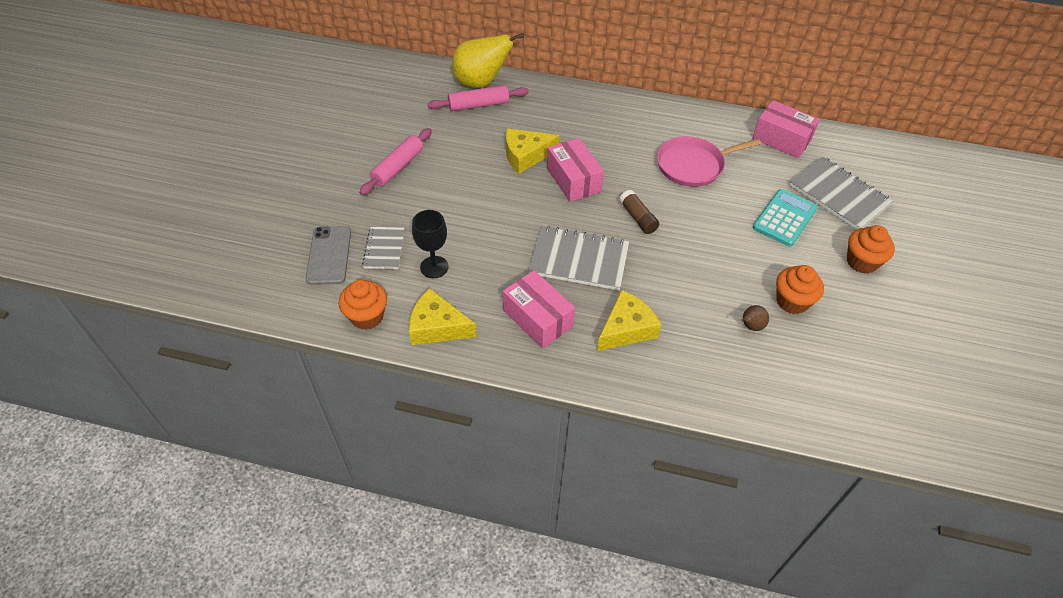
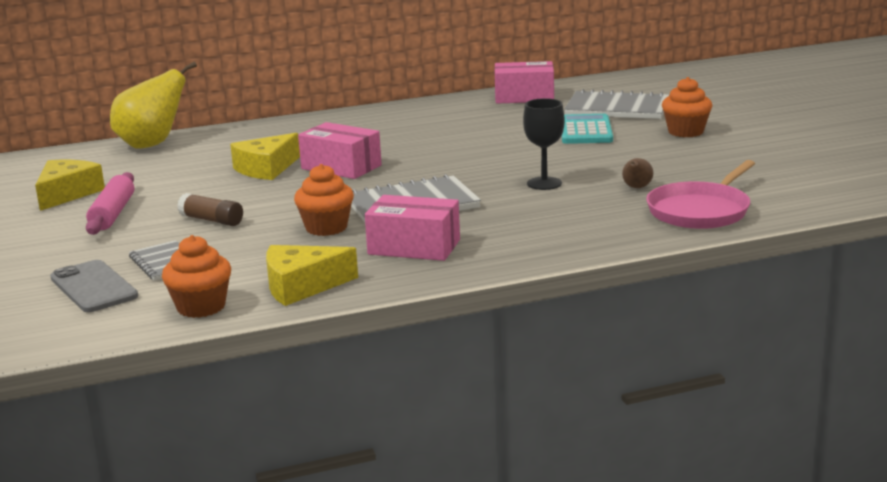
camera: 30 degrees left, 30 degrees down
(434, 267) = (246, 255): black goblet -> black goblet (544, 183)
(479, 105) = (167, 156): pink rolling pin -> none
(626, 329) = (518, 224): yellow cheese -> yellow cheese (67, 194)
(638, 218) = (441, 168): brown glue stick -> brown glue stick (211, 220)
(693, 165) = (458, 129): pink pan -> pink pan (700, 211)
(792, 301) = (655, 166): orange cupcake -> orange cupcake (326, 228)

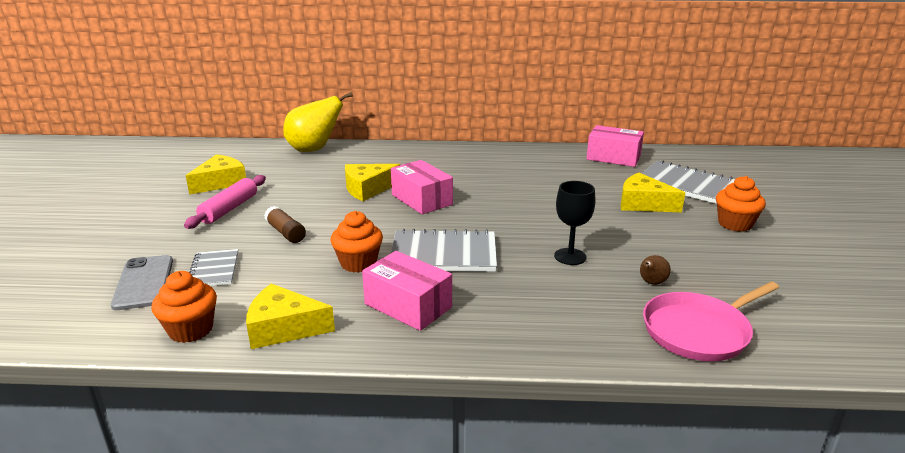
camera: 20 degrees right, 5 degrees up
(585, 131) = (643, 203): turquoise calculator -> yellow cheese

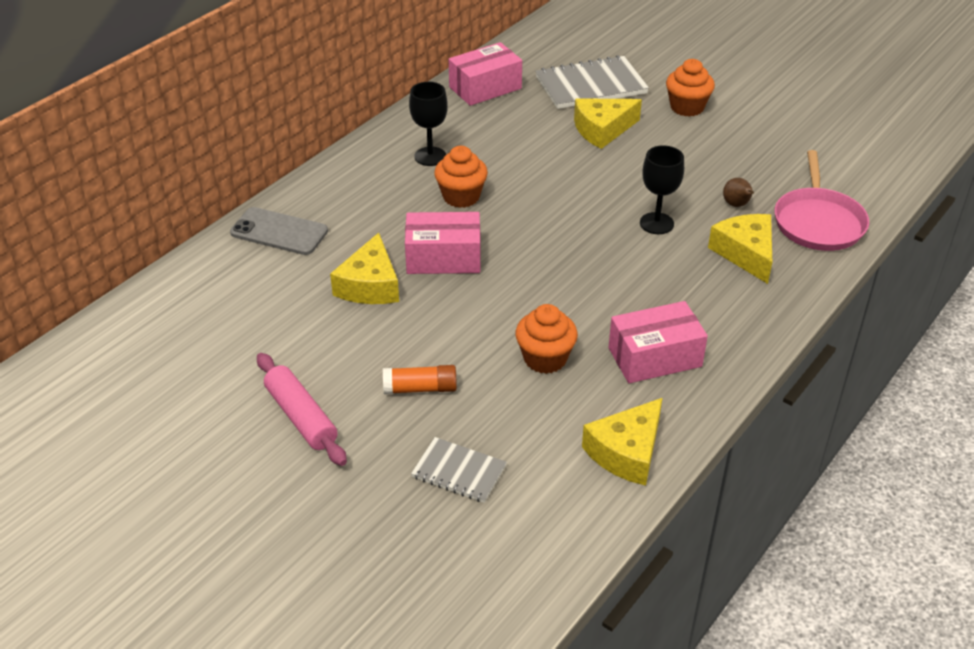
camera: 55 degrees left, 15 degrees up
(144, 282) = (436, 537): grey phone -> grey phone (279, 232)
(191, 330) = (575, 520): orange cupcake -> orange cupcake (461, 196)
(221, 183) = (202, 402): yellow cheese -> yellow cheese (746, 253)
(286, 233) = (420, 388): brown glue stick -> orange glue stick
(314, 149) = (186, 284): yellow pear -> none
(443, 254) = (580, 295): grey notebook -> none
(515, 165) = (430, 156): none -> black goblet

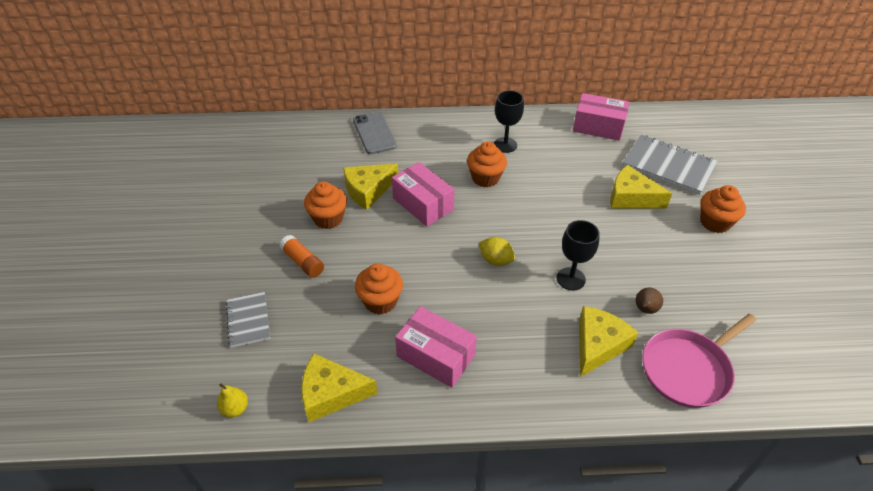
camera: 50 degrees right, 5 degrees up
(301, 417) = (239, 230): pink rolling pin -> none
(376, 337) = (328, 218): none -> orange cupcake
(573, 535) = (235, 408): none -> yellow pear
(581, 254) = (495, 260): none -> yellow lemon

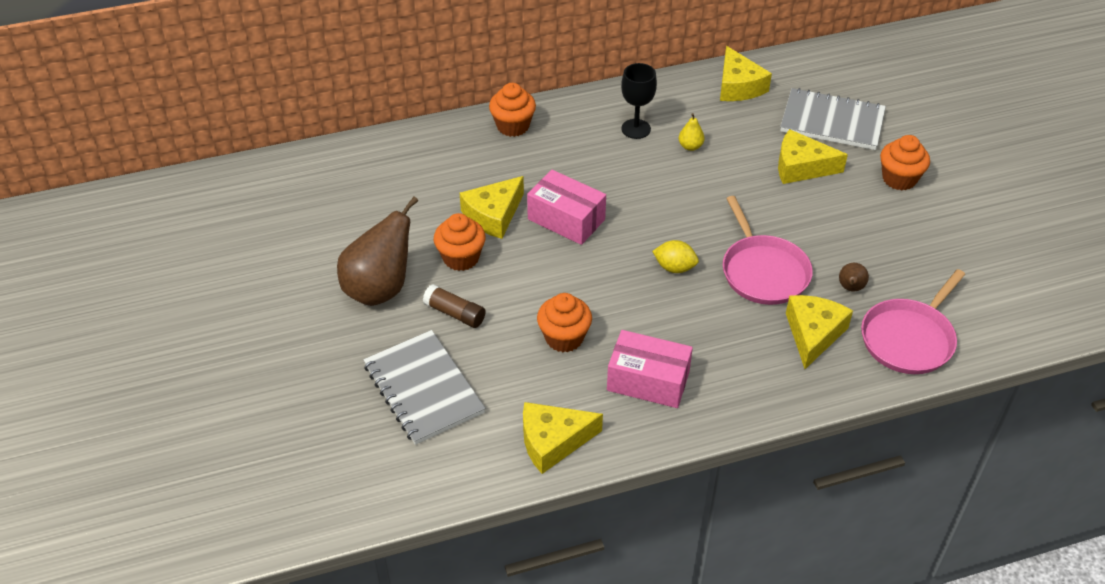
camera: 15 degrees left, 0 degrees up
(235, 408) = (456, 479): yellow pear -> yellow pear (690, 146)
(248, 320) = (423, 389): grey notebook -> grey notebook, size x1.73
(256, 231) = (380, 289): none -> brown pear
(303, 262) = (455, 313): orange glue stick -> brown glue stick
(374, 133) = (469, 142): grey phone -> none
(485, 178) = (627, 174): orange cupcake -> orange cupcake (513, 126)
(571, 279) = (763, 271): black goblet -> pink pan
(598, 127) = (738, 86): pink box -> yellow cheese

